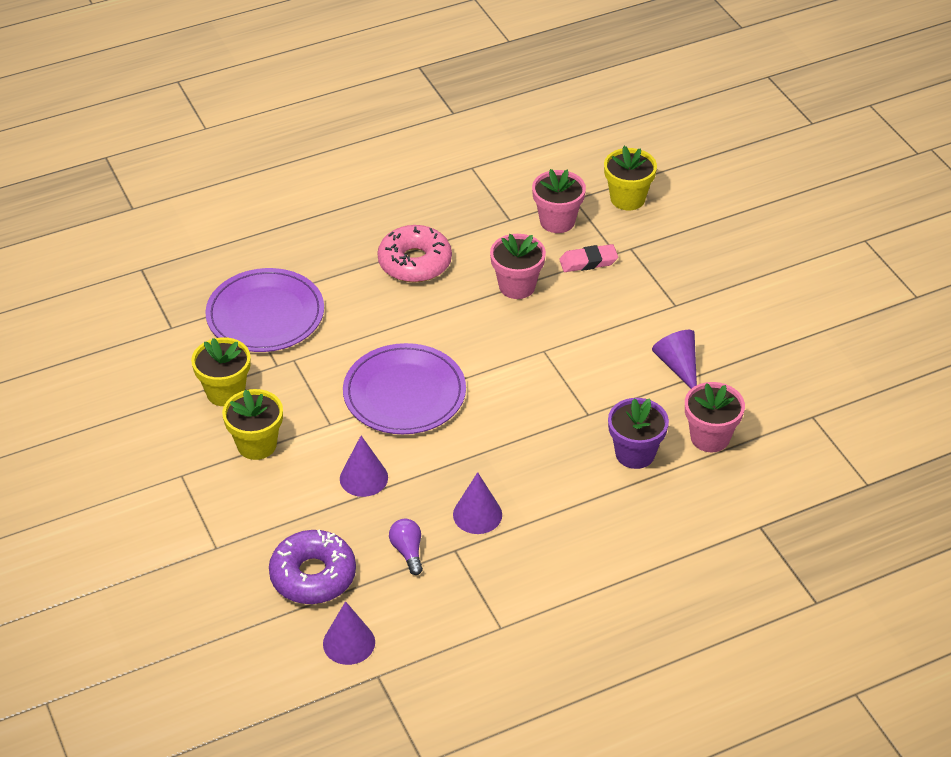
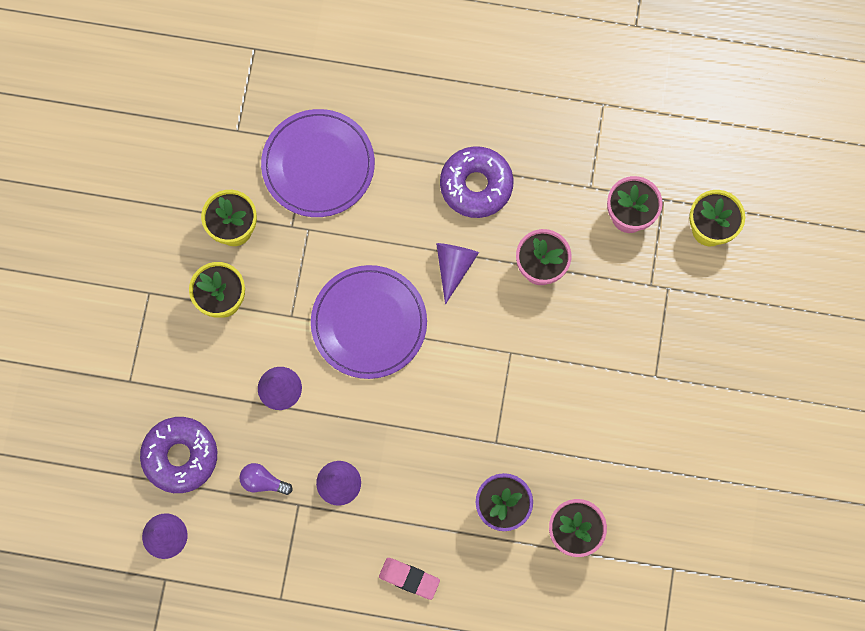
camera: 35 degrees right, 30 degrees up
(408, 551) = (263, 482): purple light bulb -> purple light bulb turned 90 degrees counterclockwise
(415, 262) = (476, 185): pink donut -> purple donut
(588, 262) = (620, 280): pink eraser -> pink eraser (409, 578)
(678, 366) = (606, 442): purple cone -> purple cone (454, 267)

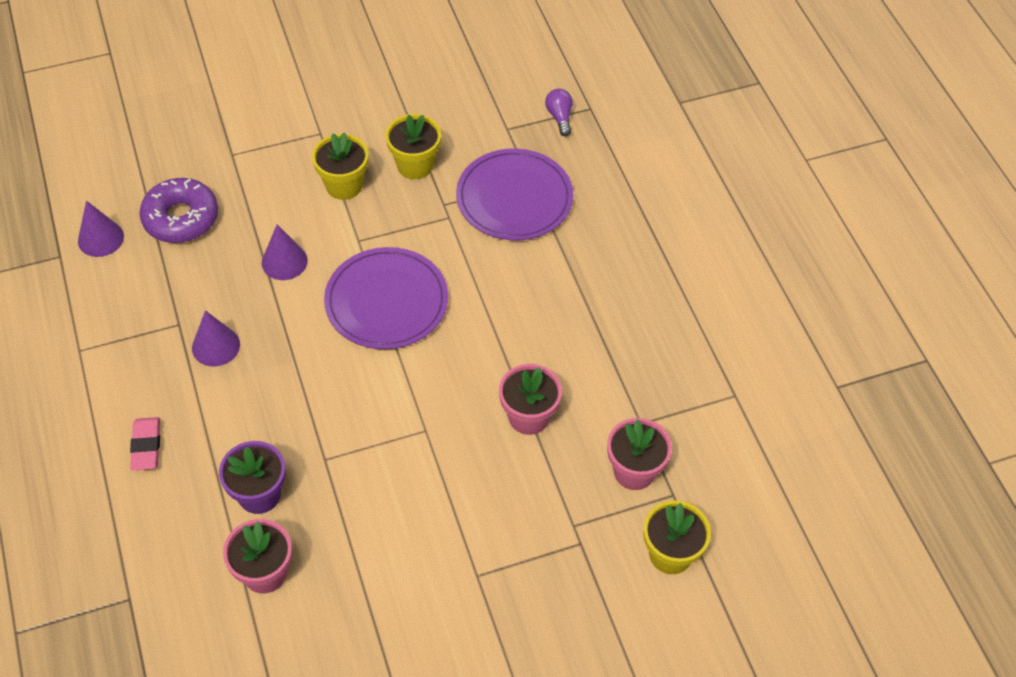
camera: 60 degrees right, 20 degrees down
(263, 482) = (187, 288): purple light bulb -> purple light bulb (559, 117)
(454, 267) = (483, 344): purple cone -> none
(476, 185) = (577, 326): purple donut -> none

